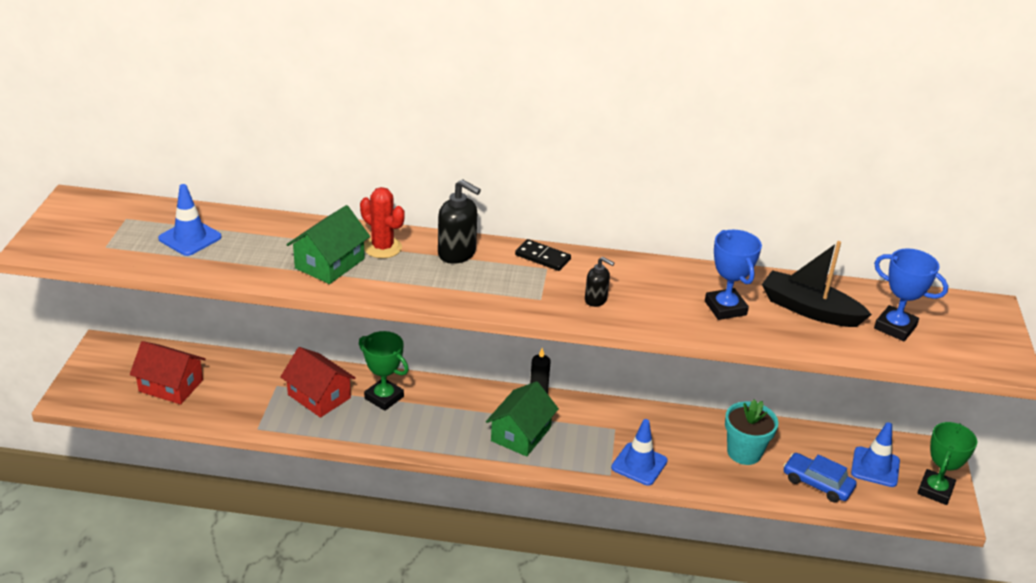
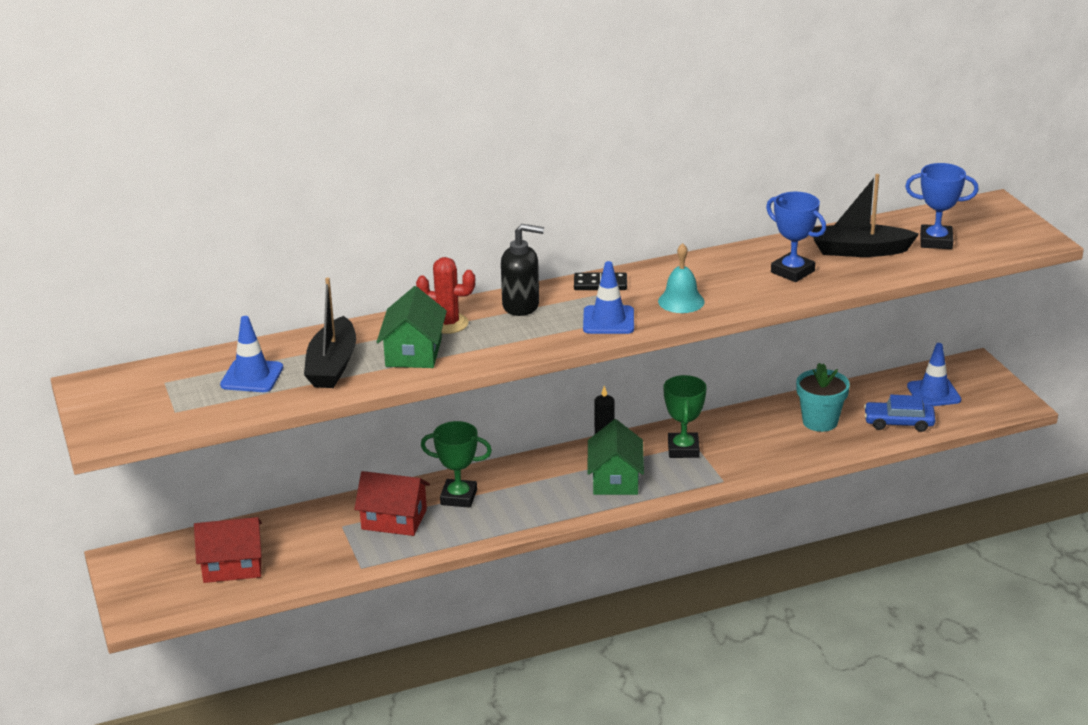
camera: 25 degrees left, 5 degrees down
(257, 251) = (332, 365): none -> black boat
(596, 300) = (681, 301): black soap dispenser -> turquoise bell
(639, 464) = (740, 463): blue traffic cone -> blue traffic cone (608, 320)
(935, 490) = (993, 393): green trophy -> green trophy (683, 449)

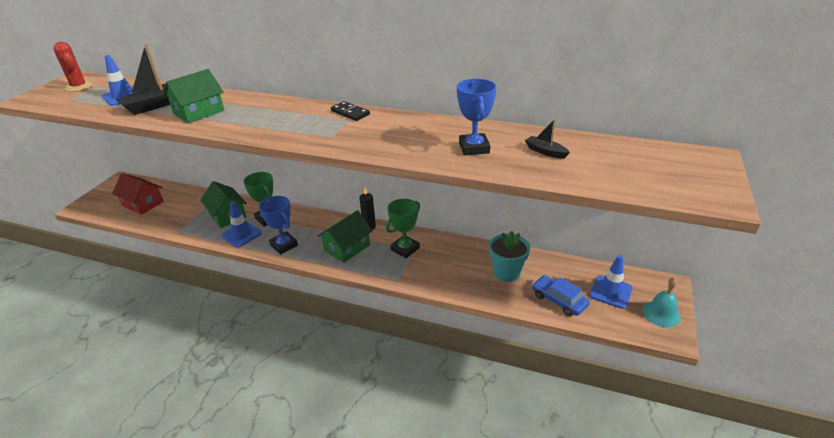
camera: 40 degrees right, 5 degrees up
(394, 519) = (227, 215): red house -> green house
(448, 324) = (242, 104): red cactus -> red cactus (79, 87)
(521, 306) = (291, 109): black soap dispenser -> none
(608, 320) = (314, 134): blue traffic cone -> blue traffic cone (242, 235)
(681, 301) = (373, 139): turquoise bell -> turquoise bell (661, 314)
(859, 250) = (545, 152): black boat -> black boat, size x0.51
(936, 241) = (618, 167): blue trophy -> blue trophy (284, 245)

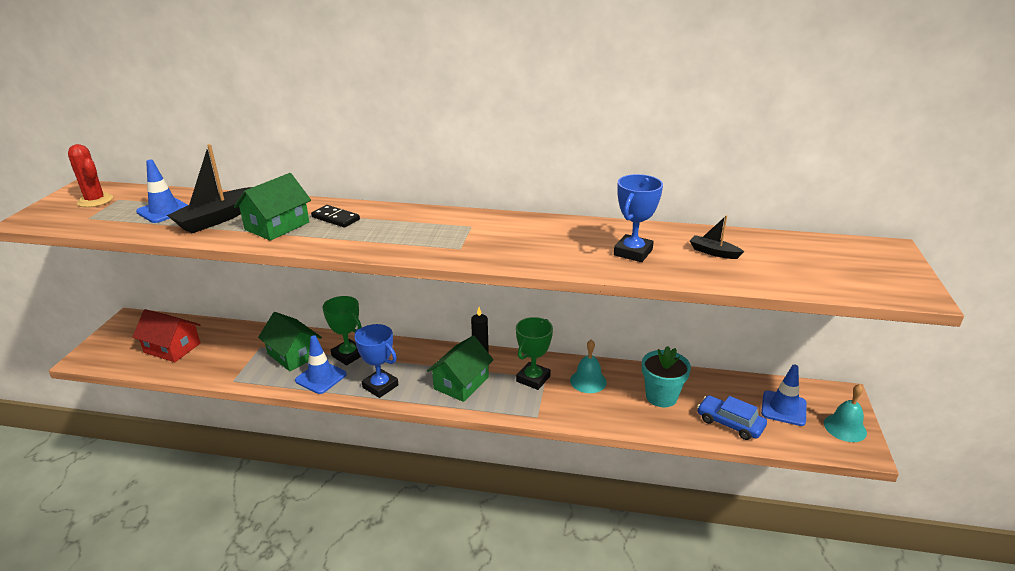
camera: 10 degrees left, 5 degrees down
(350, 113) = (469, 218): black domino -> black domino (336, 218)
(449, 254) = (588, 381): none -> turquoise bell
(474, 148) = (633, 252): blue trophy -> blue trophy turned 45 degrees clockwise

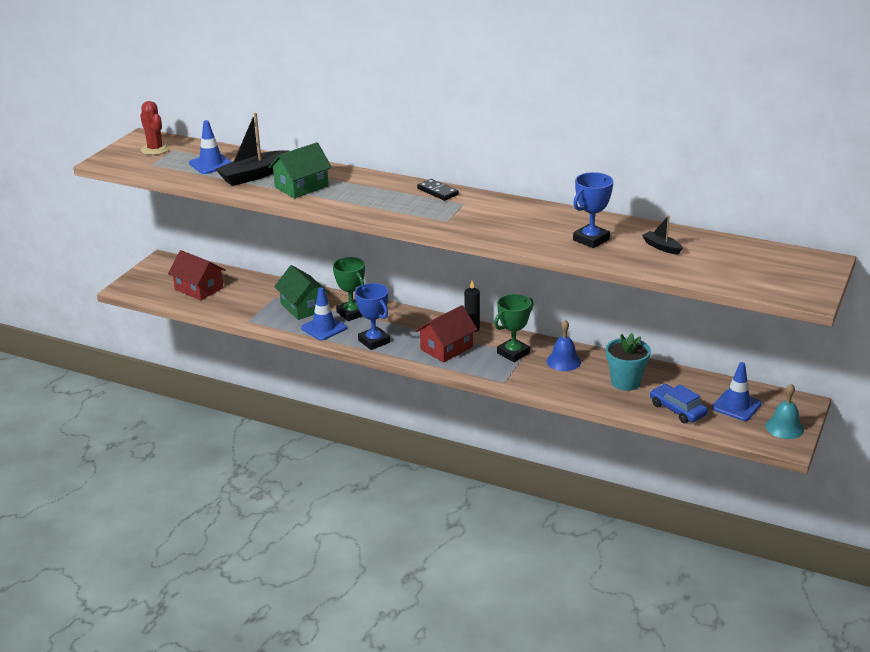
camera: 15 degrees right, 0 degrees up
(336, 218) = (351, 185): black domino -> black domino (437, 192)
(461, 383) = (446, 348): green house -> red house
(588, 381) = (563, 361): turquoise bell -> blue bell

